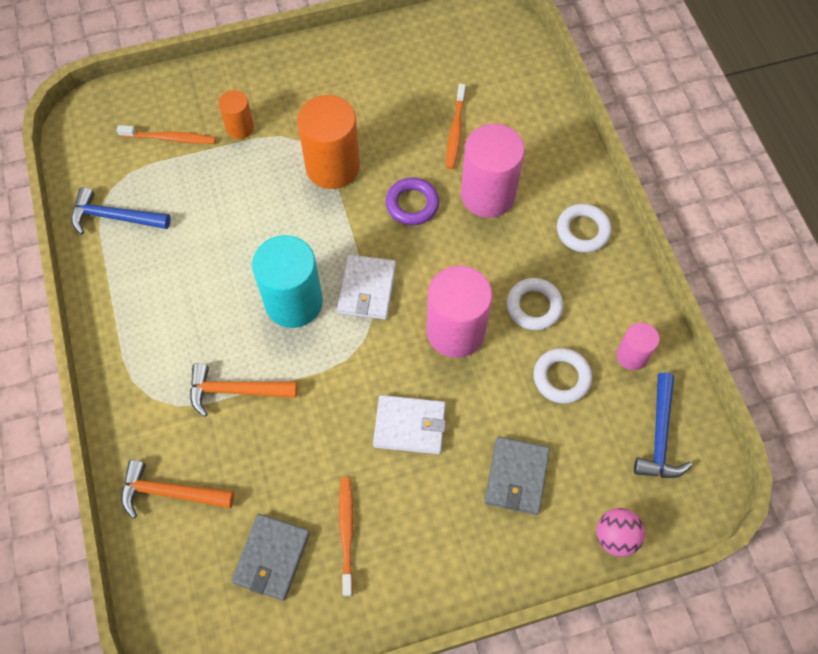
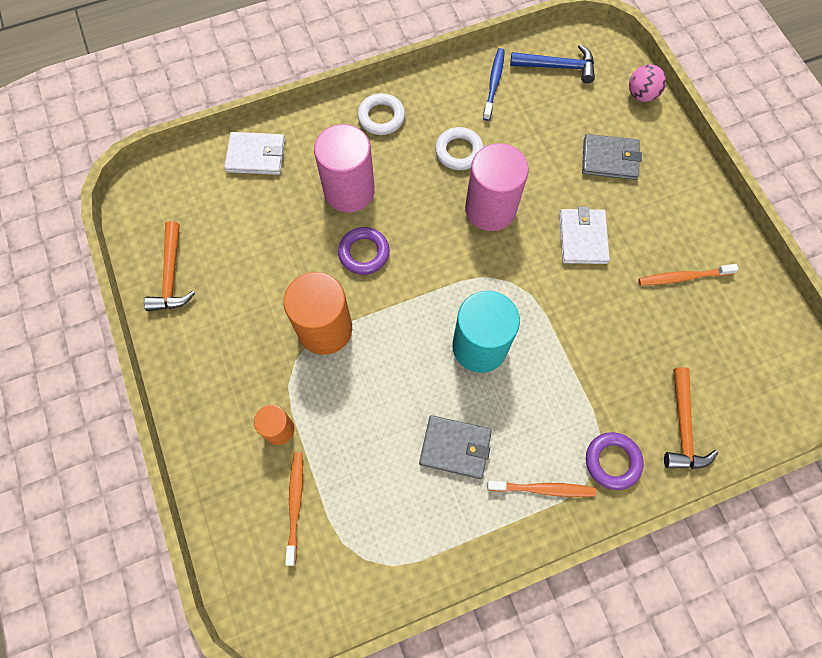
camera: 95 degrees left, 5 degrees up
(114, 217) = (401, 546): blue hammer -> none
(150, 412) = (612, 461): none -> purple ring
(235, 391) = (577, 386): orange hammer -> orange hammer (171, 276)
(271, 558) = (717, 332): grey wallet -> grey wallet (455, 447)
(367, 289) = (458, 284): white wallet -> white wallet (256, 155)
(455, 131) = (278, 221): orange toothbrush -> orange toothbrush (543, 489)
(561, 378) = (520, 130): white ring -> none
(632, 356) = (494, 83): pink cylinder -> blue toothbrush

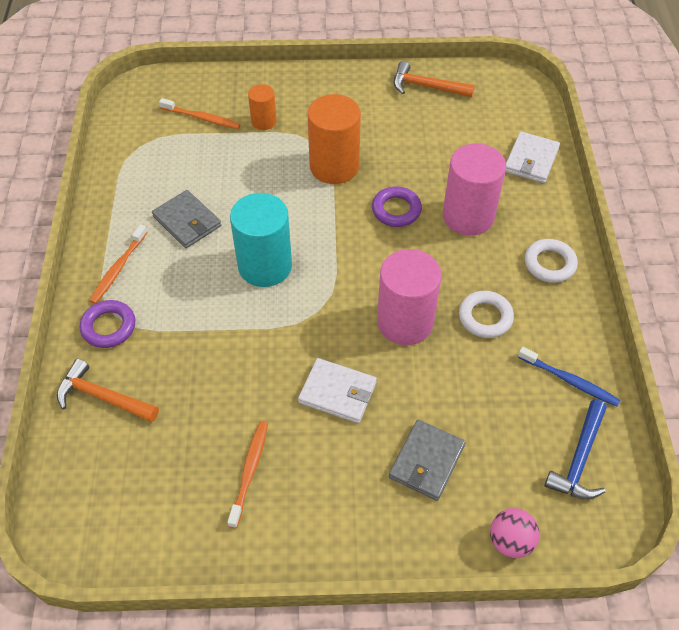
camera: 110 degrees right, 15 degrees down
(455, 447) = (187, 221): grey wallet -> grey wallet turned 75 degrees counterclockwise

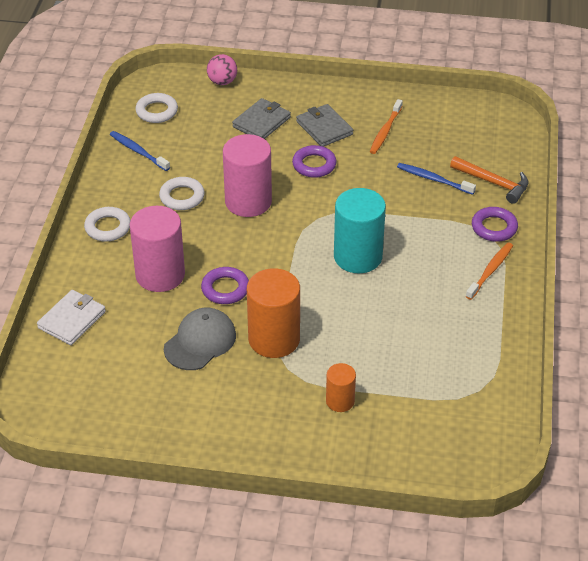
camera: 170 degrees left, 10 degrees down
(180, 391) = (433, 179): none -> blue toothbrush
(187, 221) = (427, 304): grey wallet -> grey wallet (324, 128)
(202, 118) = (409, 415): orange toothbrush -> none
(338, 392) = (314, 165): white wallet -> purple ring
(402, 155) = (200, 341): none -> grey cap
(426, 86) = (143, 421): orange hammer -> none
(579, 459) = (157, 111): blue hammer -> white ring

